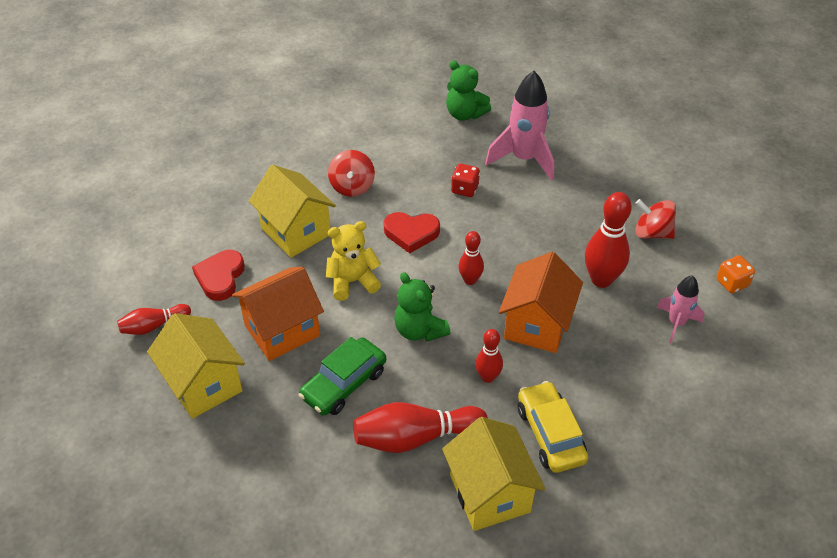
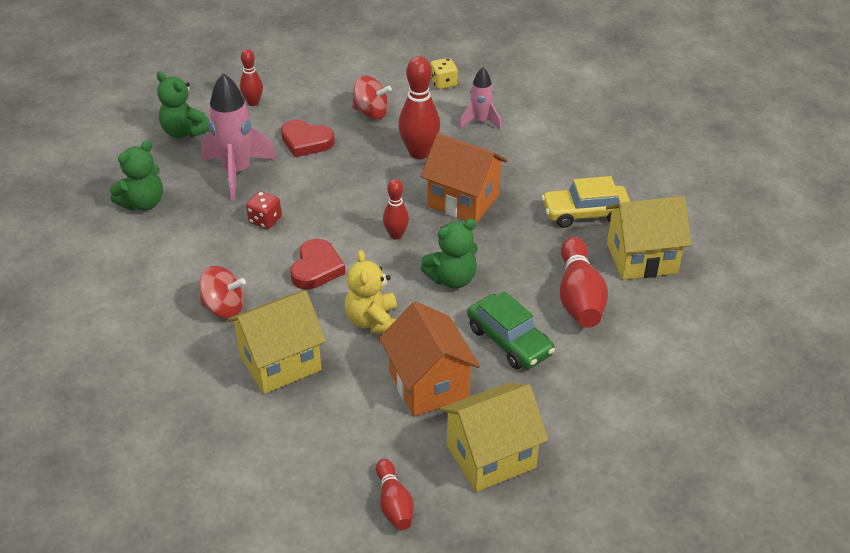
camera: 80 degrees left, 5 degrees down
(220, 277) = (333, 436): red heart -> red heart (306, 142)
(487, 377) = (518, 241): red bowling pin -> red bowling pin (253, 102)
(567, 115) = (184, 132): none -> green teddy bear
(652, 233) = (371, 112): red spinning top -> red spinning top turned 105 degrees counterclockwise
(732, 283) = (443, 83): orange dice -> yellow dice

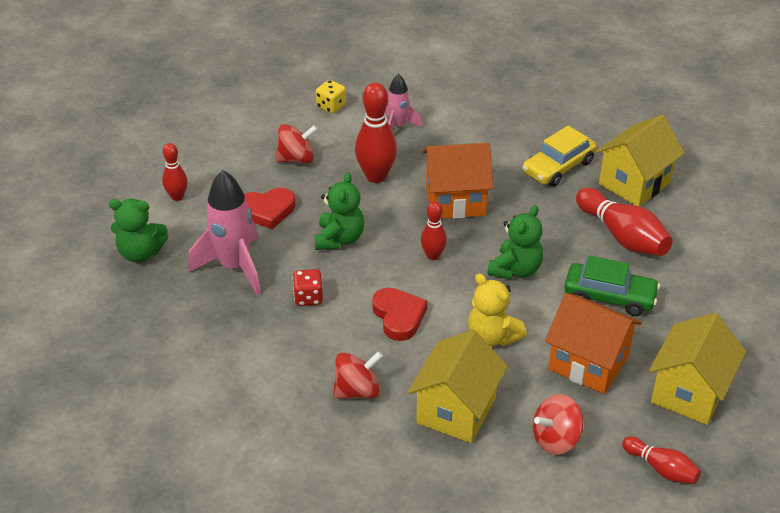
camera: 35 degrees left, 0 degrees up
(143, 203) = (176, 337): green teddy bear -> green teddy bear (339, 239)
(333, 429) = (556, 439): none -> red spinning top

